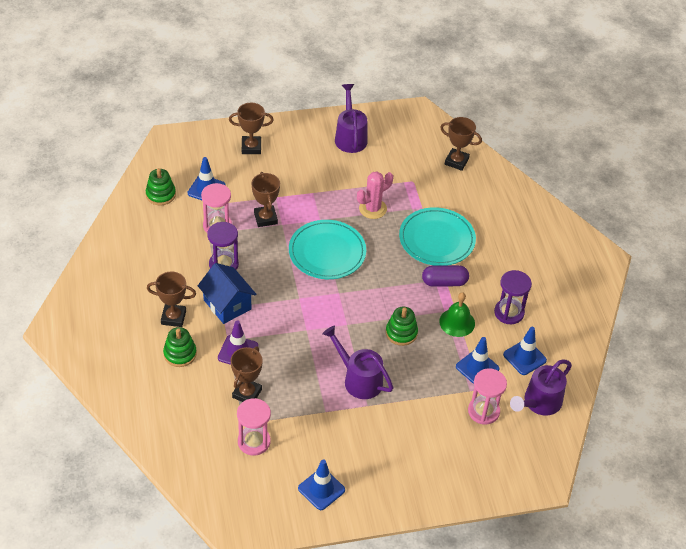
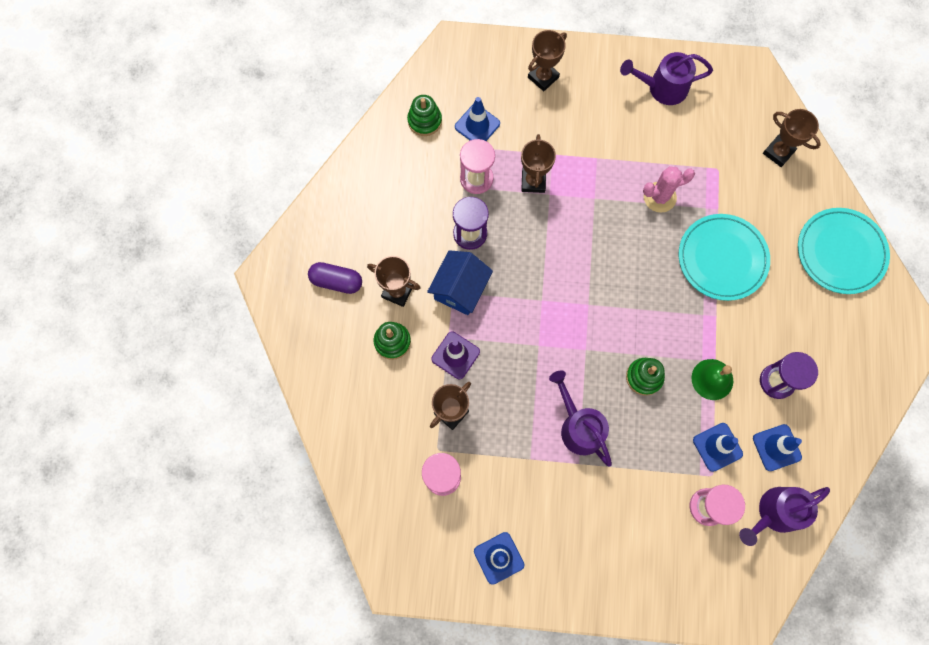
camera: 20 degrees right, 25 degrees up
(227, 304) = (460, 289): blue house -> blue house turned 45 degrees clockwise
(251, 147) = (543, 77): brown trophy -> brown trophy turned 60 degrees counterclockwise
(327, 252) = (590, 245): turquoise plate -> turquoise plate (840, 252)
(350, 137) = (662, 88): purple watering can -> purple watering can turned 105 degrees counterclockwise
(444, 282) = (713, 320): purple capsule -> purple capsule (336, 281)

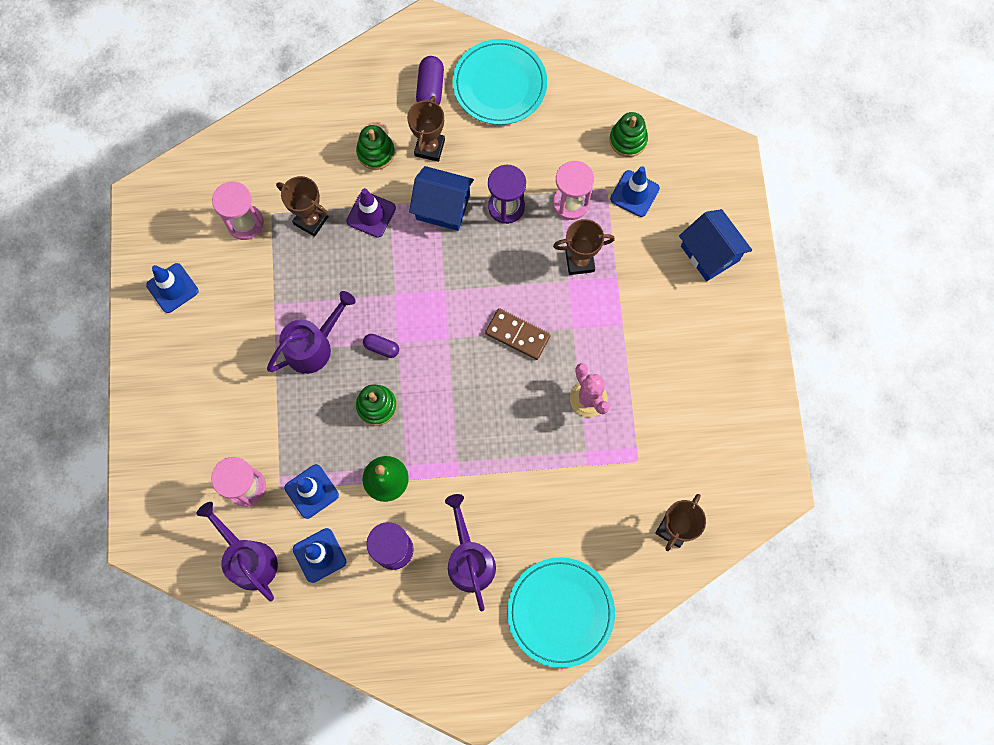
camera: 80 degrees right, 0 degrees up
(543, 77) = (709, 253): brown trophy -> blue house
(589, 364) = (381, 348): none -> purple capsule
(594, 245) = (517, 335): none -> brown domino
(662, 88) = (727, 385): purple watering can -> purple watering can (469, 559)
(722, 258) = (527, 476): turquoise plate -> turquoise plate (499, 85)

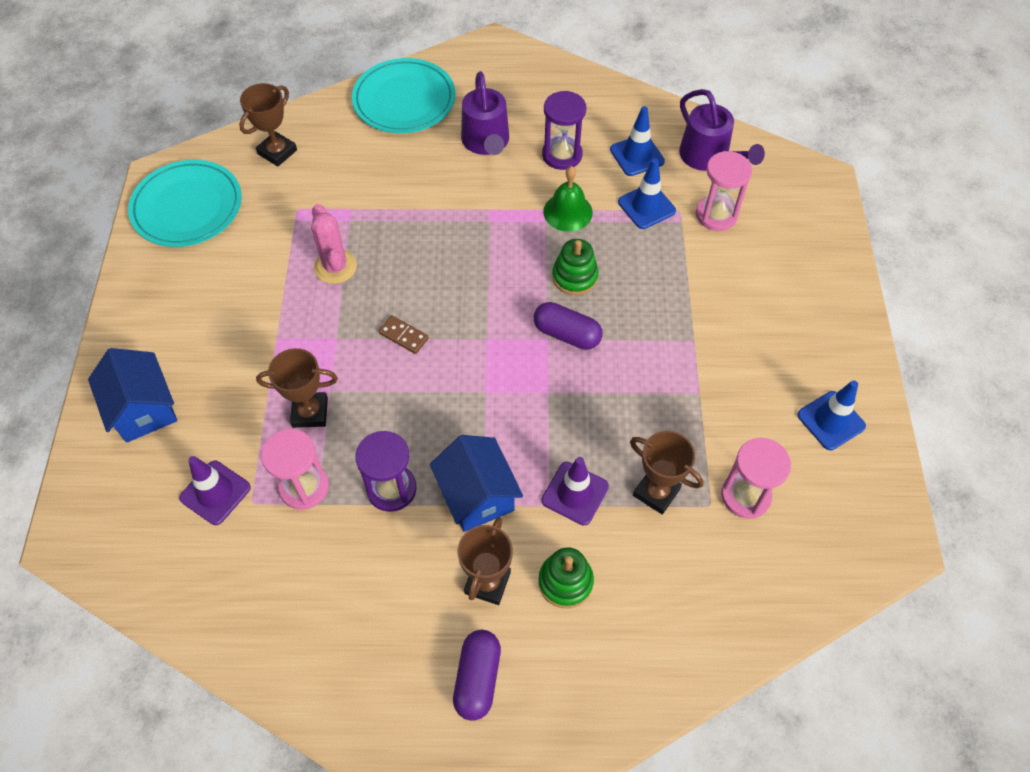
camera: 175 degrees left, 15 degrees down
(314, 346) = (648, 342): purple watering can -> none
(381, 348) = (567, 334): purple capsule -> purple capsule, size x1.59
(443, 207) = (477, 495): blue house -> blue house turned 45 degrees clockwise
(499, 85) = (370, 677): turquoise plate -> turquoise plate (187, 207)
(517, 335) = (403, 336): brown domino -> brown domino, size x0.65
(628, 140) = (202, 570): green stacking toy -> none
(634, 193) = (215, 493): blue traffic cone -> purple traffic cone

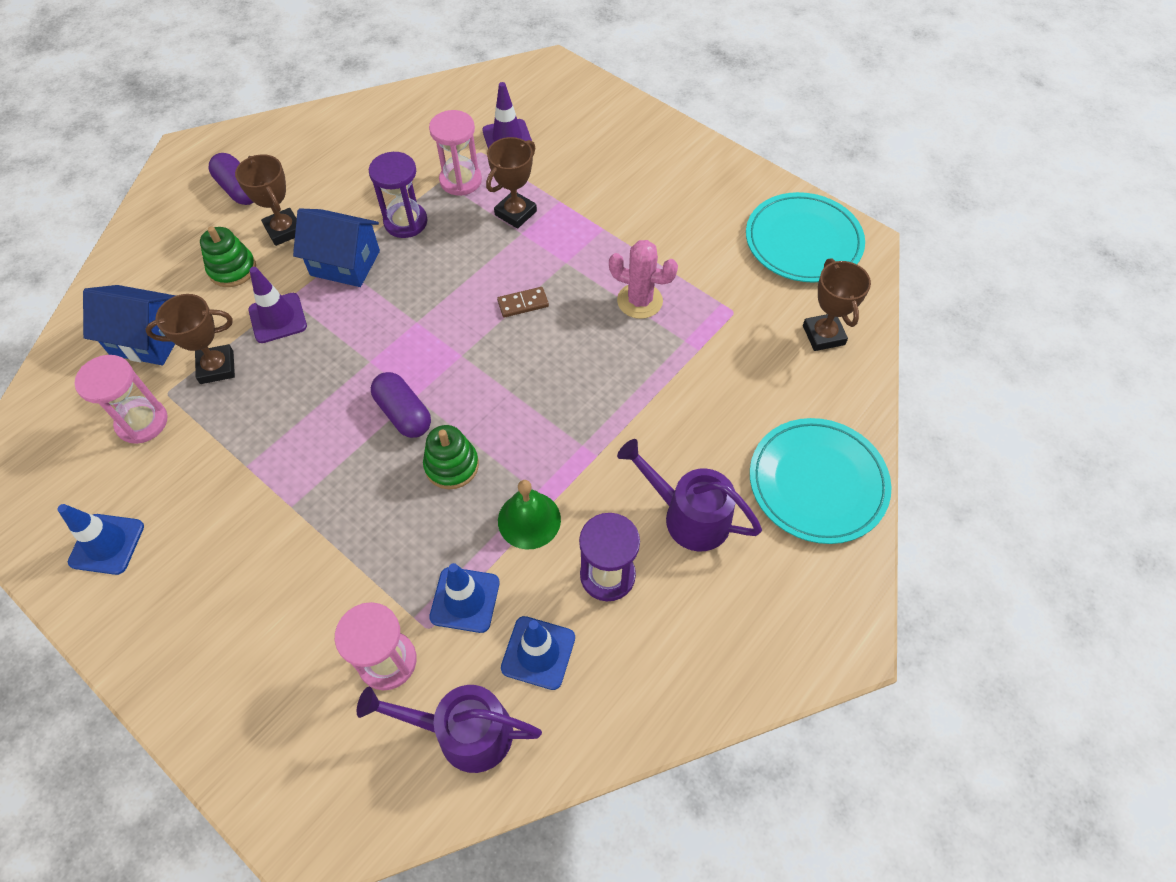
camera: 130 degrees right, 0 degrees up
(143, 409) = (614, 134): blue house -> blue house (148, 339)
(567, 334) = (403, 413): purple capsule -> purple capsule turned 75 degrees clockwise

